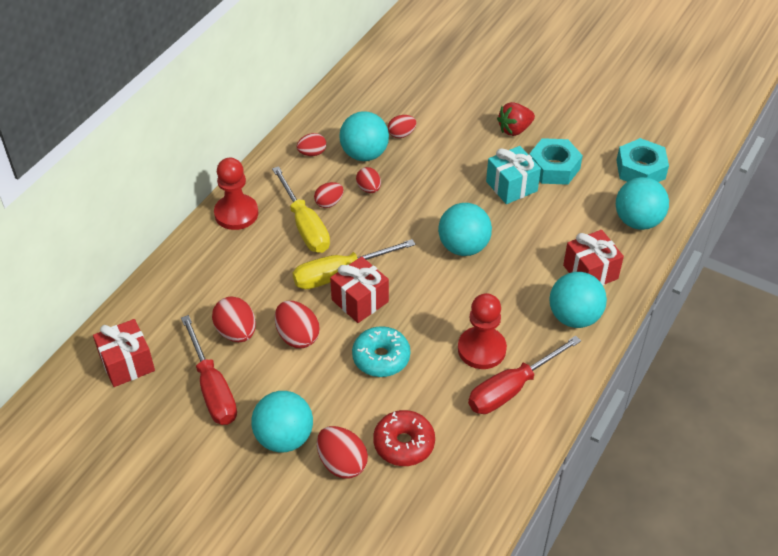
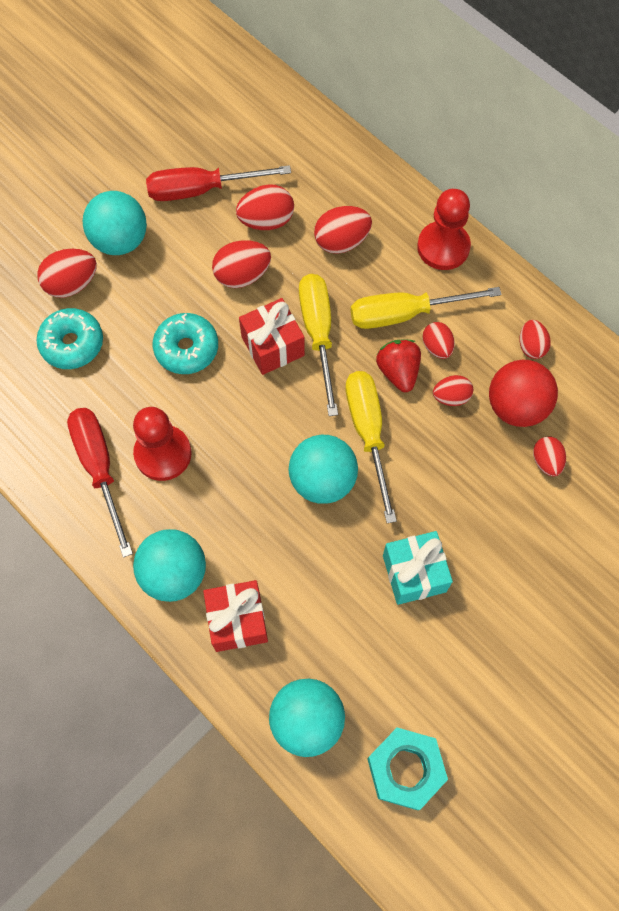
camera: 105 degrees right, 20 degrees up
(127, 364) = (257, 123): red gift -> none
(246, 277) = (341, 241): none -> red egg
(364, 154) = (516, 406): turquoise ball -> red ball
(404, 444) = (72, 344): red donut -> turquoise donut
(415, 229) = (368, 433): none -> yellow screwdriver
(514, 129) = (527, 615): red strawberry -> red strawberry (398, 372)
(553, 168) = (437, 643): turquoise nut -> none

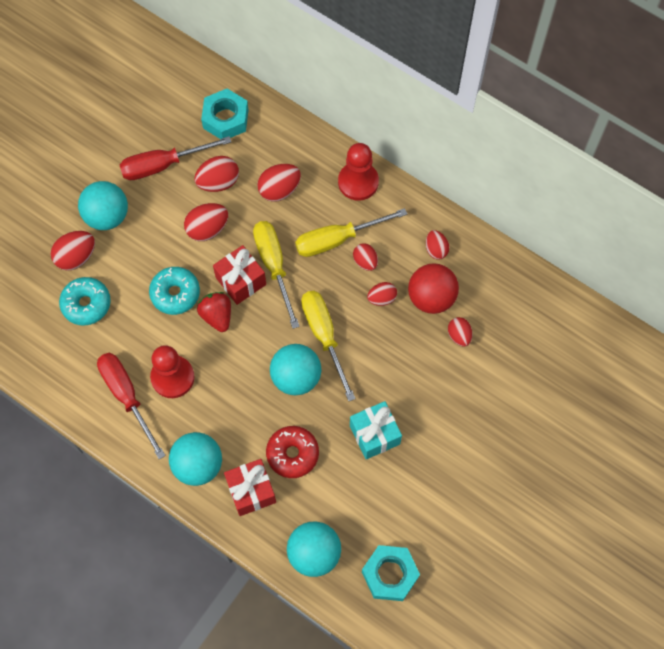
camera: 10 degrees left, 0 degrees up
(289, 146) = (225, 119): none -> turquoise nut
(301, 580) = (292, 454): none -> red donut
(398, 372) = (339, 285): red strawberry -> red strawberry (217, 316)

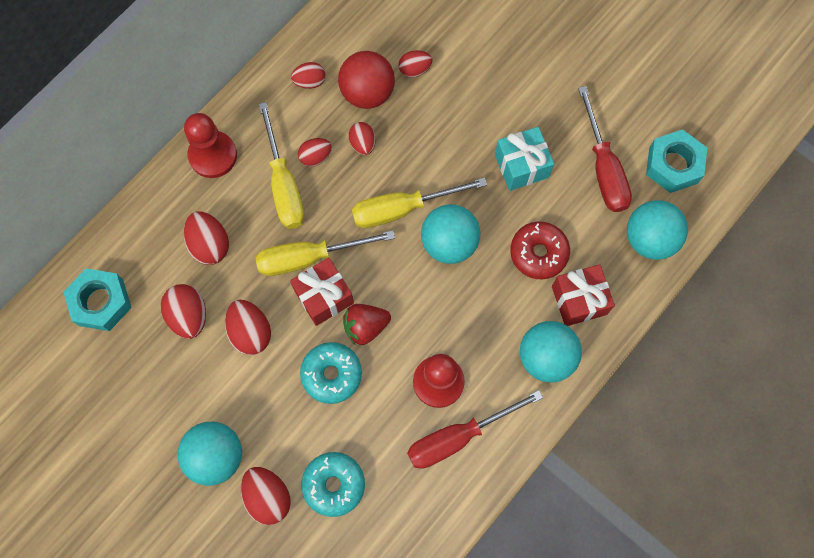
camera: 85 degrees left, 5 degrees up
(163, 165) = (154, 382): red screwdriver -> red screwdriver (603, 168)

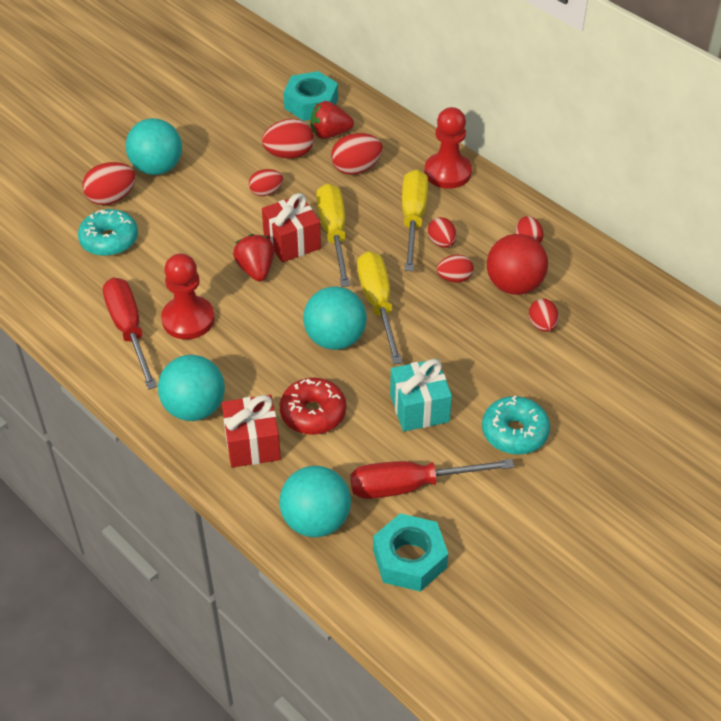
camera: 95 degrees right, 25 degrees down
(153, 277) = (330, 134): none -> red strawberry
(250, 332) = (266, 192): red egg -> red egg, size x0.65
(284, 184) = (413, 219): yellow screwdriver -> yellow screwdriver turned 105 degrees clockwise
(331, 374) = (213, 244): turquoise donut -> turquoise donut (514, 432)

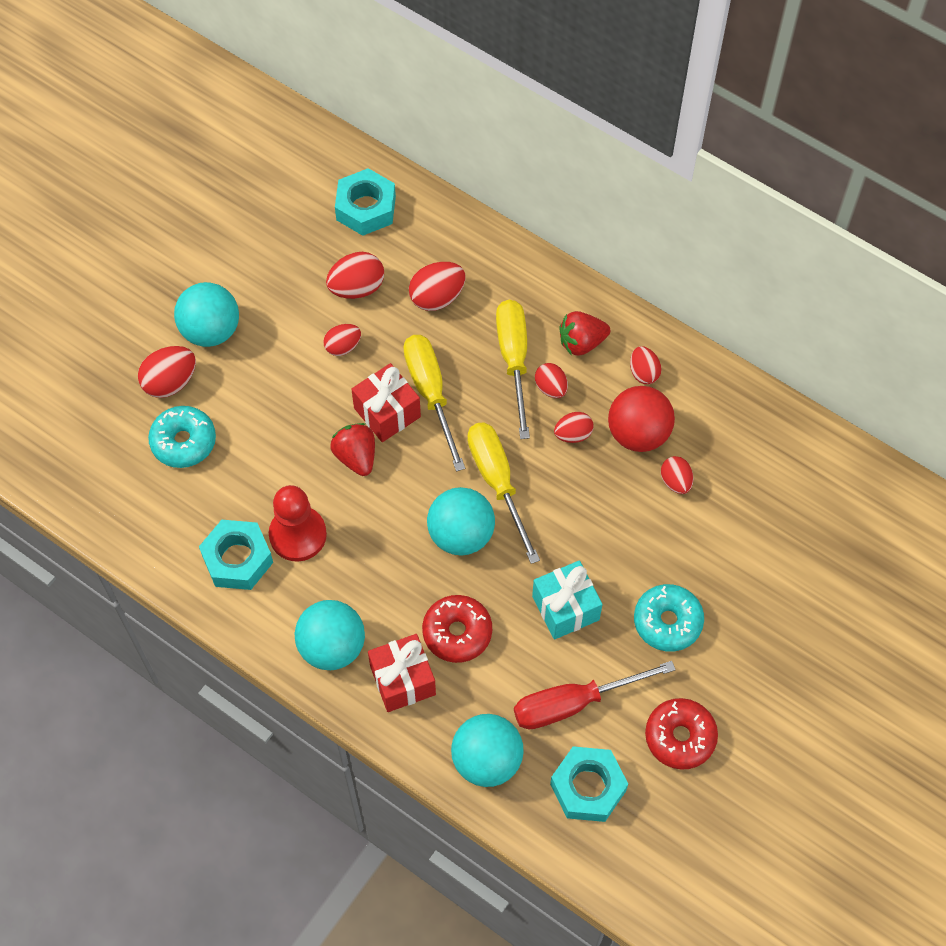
camera: 10 degrees left, 15 degrees up
(129, 330) = (237, 559): red screwdriver -> turquoise nut
(330, 134) = (397, 250): red strawberry -> red strawberry (581, 342)
(447, 172) = (540, 287): red pawn -> none
(509, 529) = (680, 737): none -> red donut

